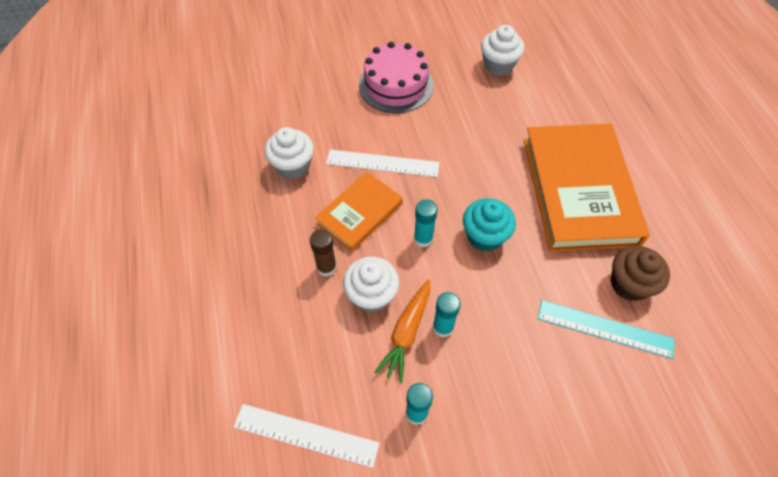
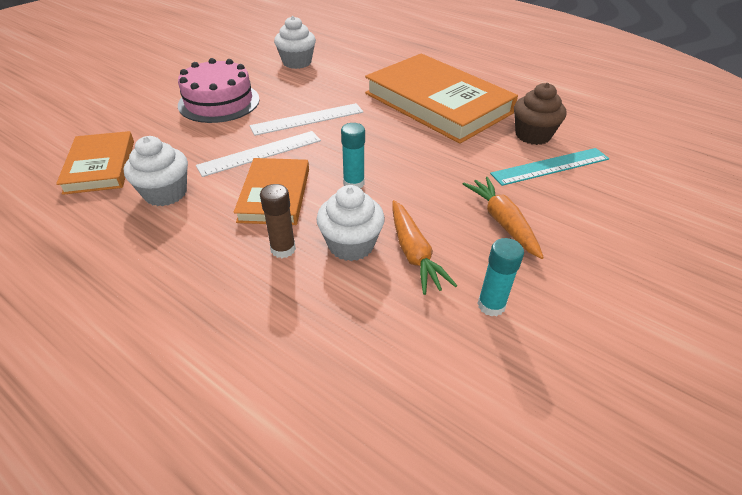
camera: 40 degrees left, 15 degrees down
(272, 113) = (100, 166): none -> orange book
(306, 435) = (412, 400): white ruler -> white ruler (307, 119)
(443, 327) = (439, 231): turquoise glue stick -> none
(484, 236) = (402, 158): turquoise cupcake -> none
(499, 353) = (502, 222): none -> orange carrot

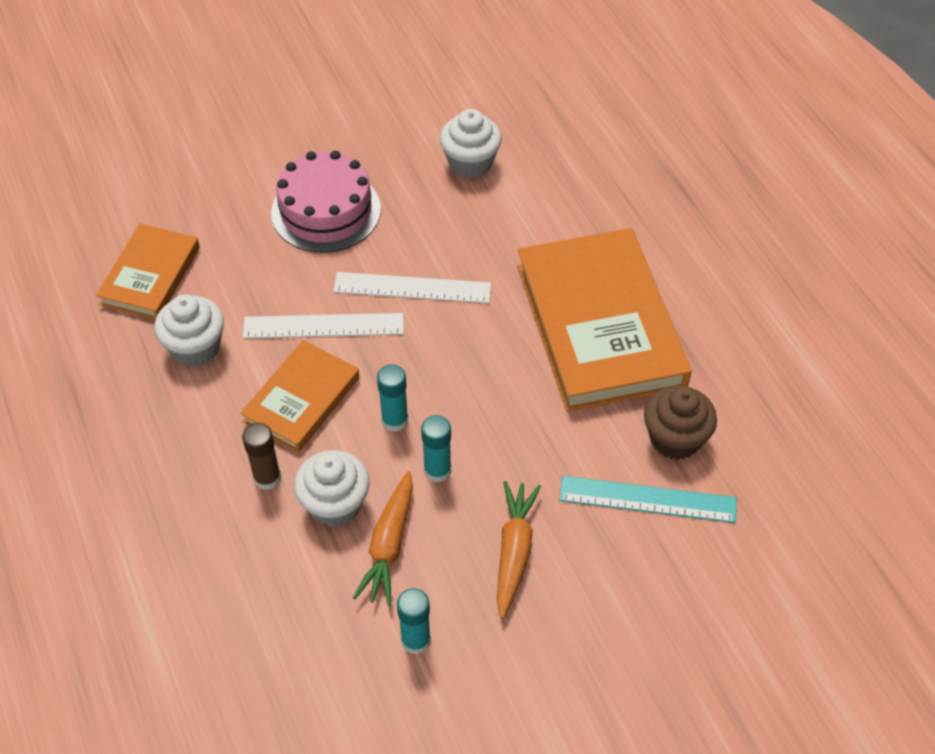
camera: 30 degrees right, 10 degrees up
(408, 199) = (437, 470): none -> turquoise glue stick

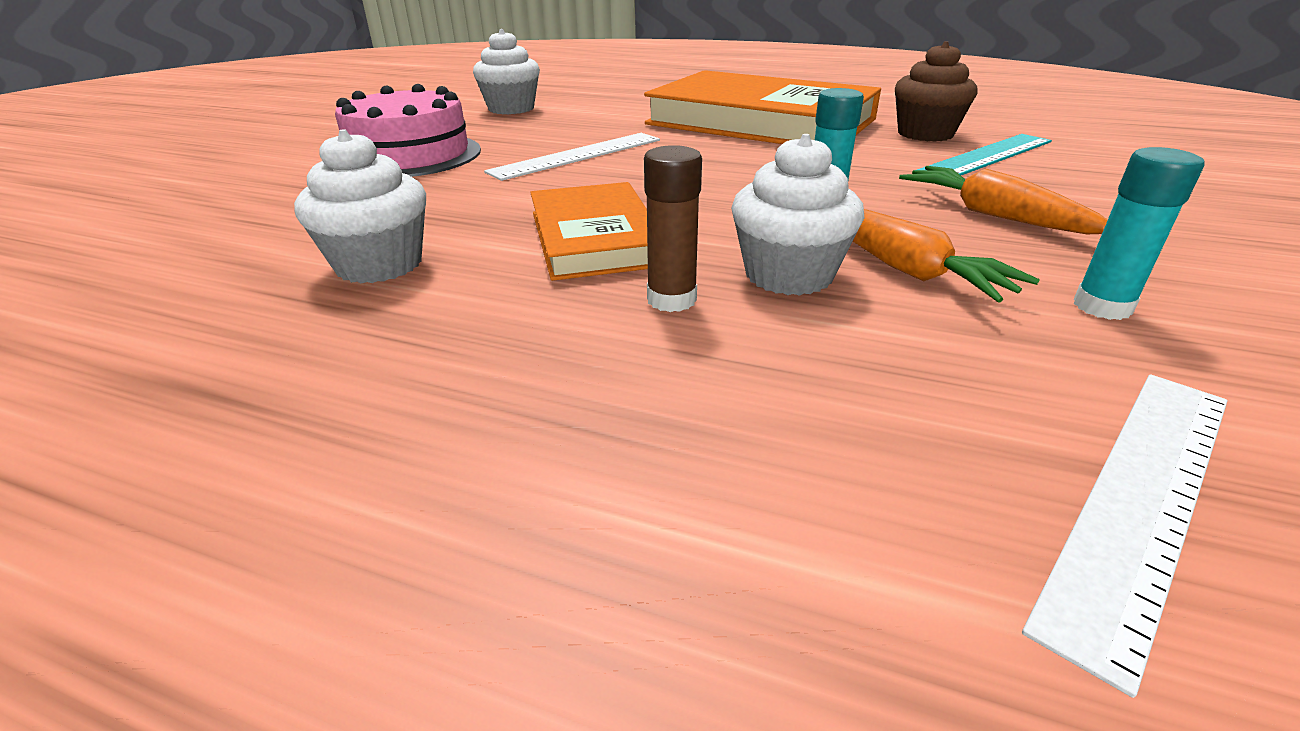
camera: 45 degrees left, 20 degrees down
(150, 275) = (218, 249): orange book -> none
(323, 326) = (528, 197): white ruler -> white ruler (1142, 497)
(395, 420) = (719, 208): turquoise glue stick -> none

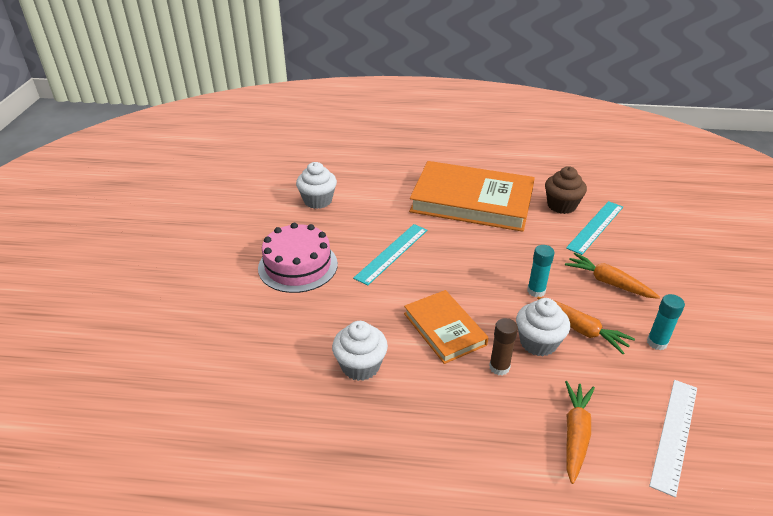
camera: 15 degrees left, 5 degrees up
(577, 155) = (392, 253): white ruler -> turquoise ruler
(802, 444) = (575, 434): none -> orange carrot

